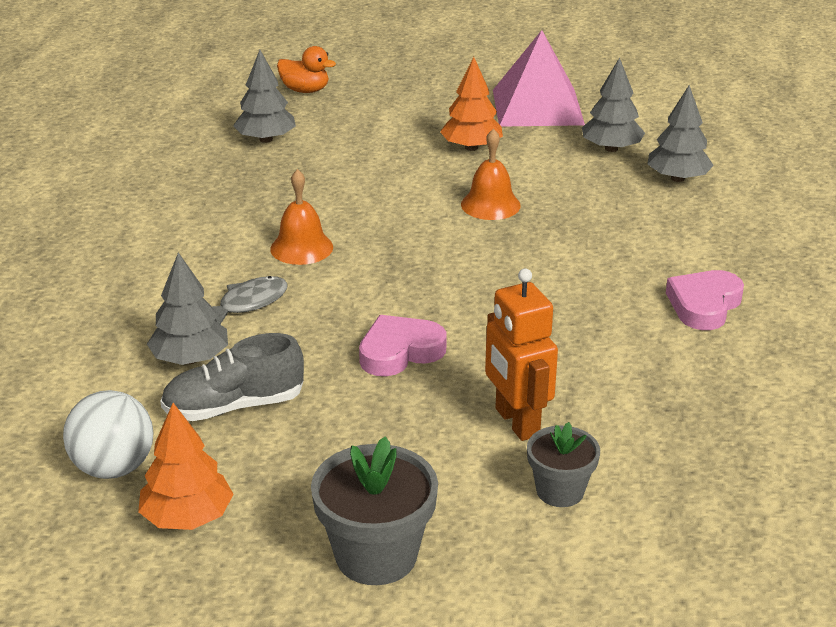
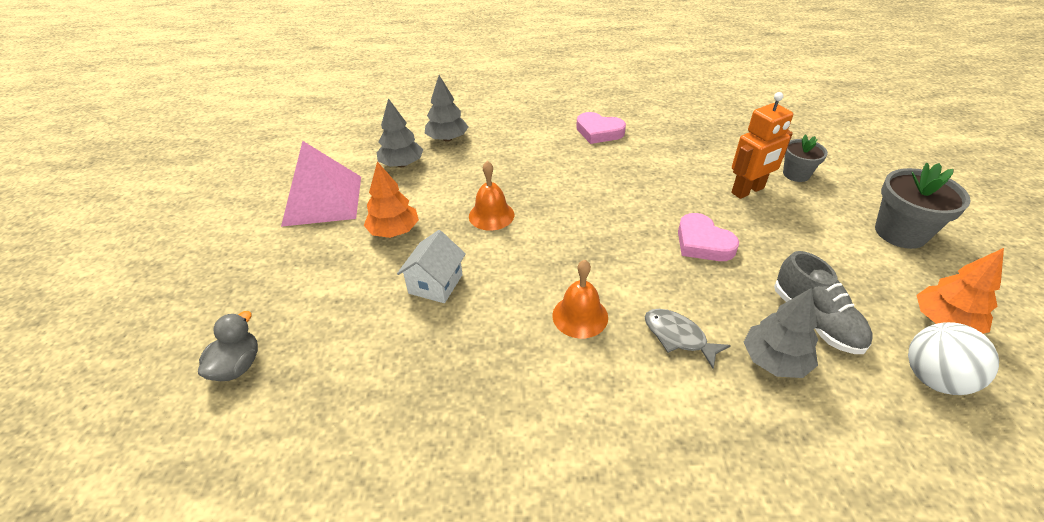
camera: 95 degrees left, 10 degrees up
(266, 139) = (361, 381): grey tree -> none
(305, 90) = (237, 366): orange duck -> grey duck
(377, 171) = (435, 284): none -> white house

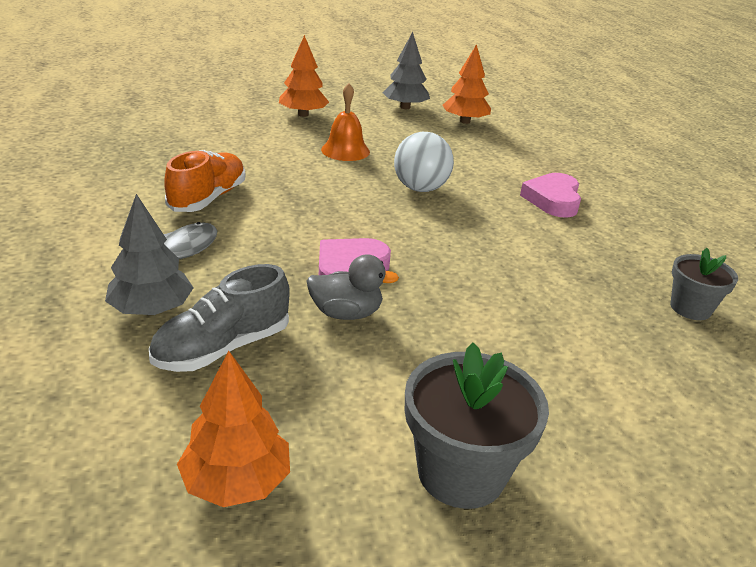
camera: 70 degrees right, 10 degrees down
(237, 366) = (144, 87): grey duck -> grey duck (346, 313)
(323, 200) = (333, 86): pink pyramid -> none
(435, 284) = (238, 136): white house -> none
(447, 139) = (465, 121): grey tree -> orange tree
(580, 316) = (208, 198): orange bell -> orange shoe
(748, 191) = (490, 312): orange robot -> none
(796, 174) = (571, 365): grey flower pot -> grey flower pot (690, 308)
(933, 378) = (120, 443): white ball -> white ball (420, 188)

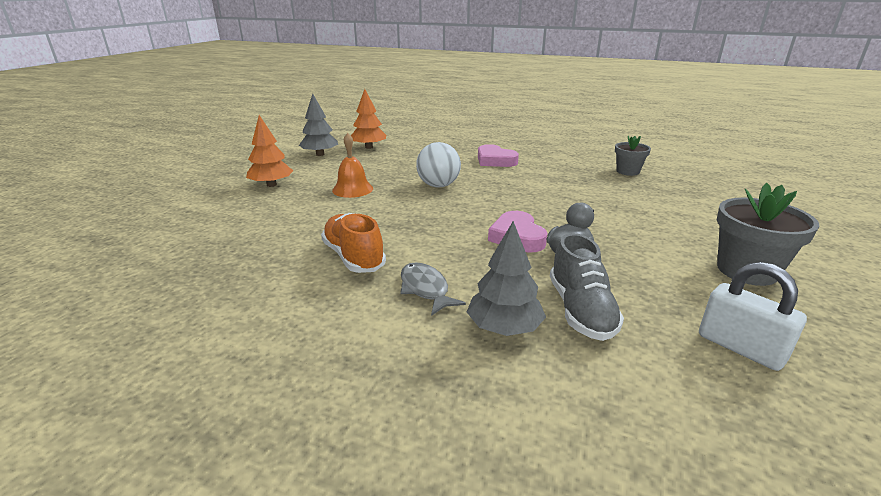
camera: 50 degrees left, 5 degrees down
(236, 481) = (740, 347): orange tree -> white padlock

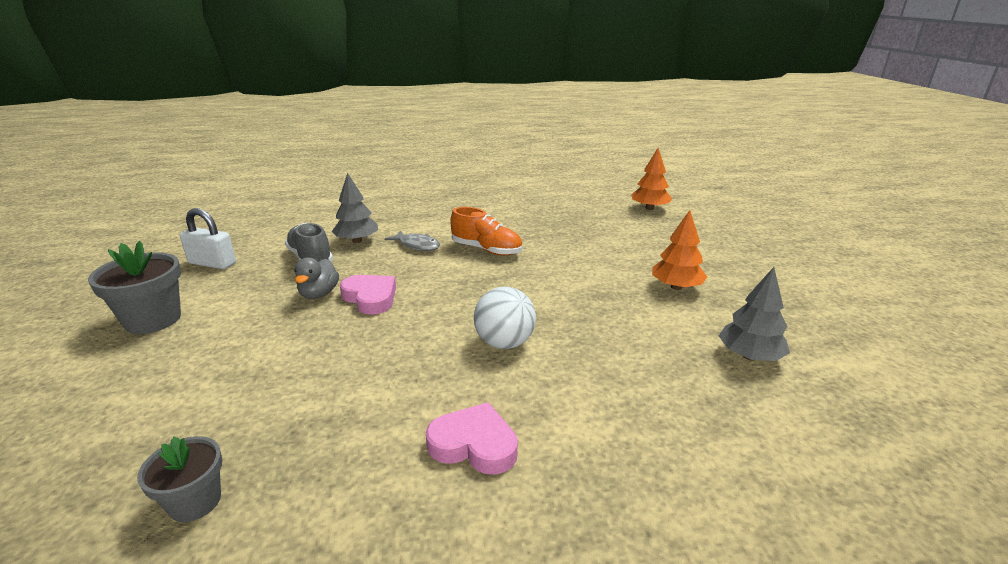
camera: 150 degrees right, 0 degrees up
(352, 189) = (589, 306): orange bell -> none
(369, 147) = (728, 406): orange tree -> orange tree (649, 208)

